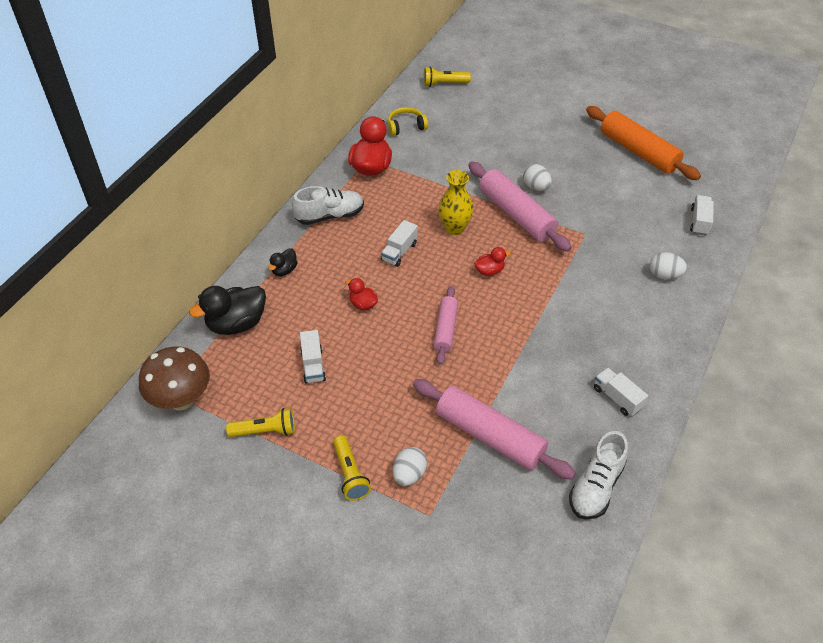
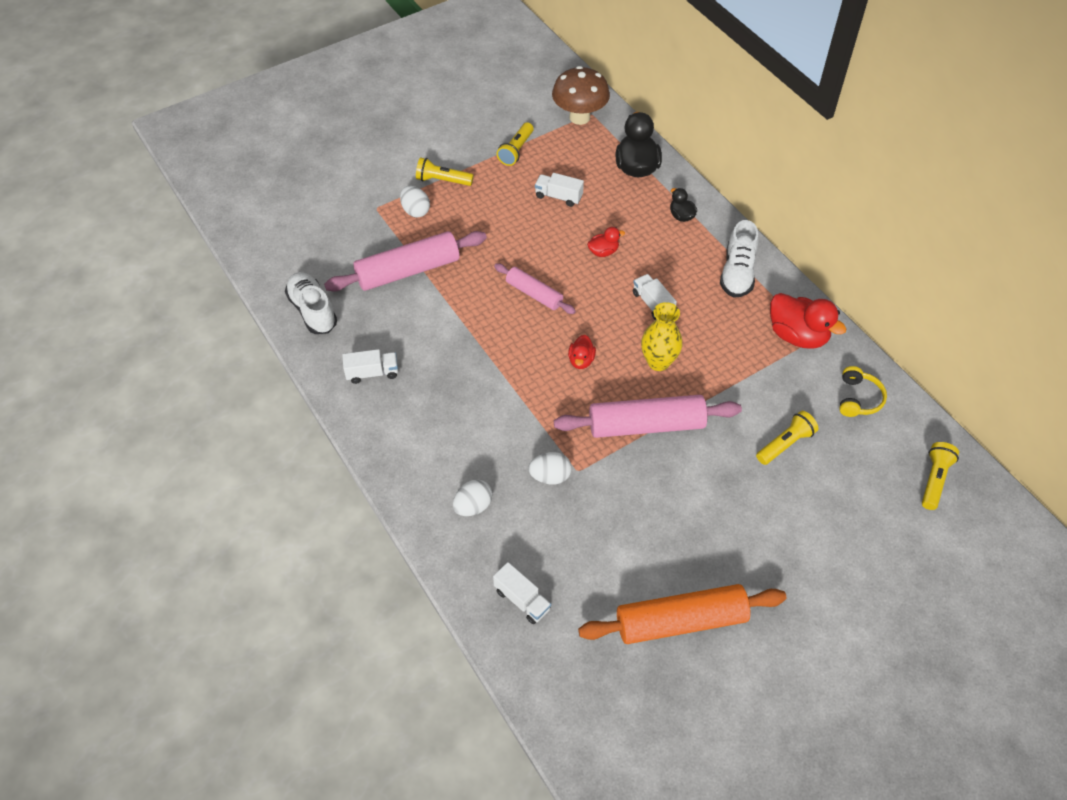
camera: 120 degrees right, 5 degrees up
(472, 147) = (785, 444): none -> yellow flashlight
(536, 187) = (679, 468): white egg -> white egg (550, 476)

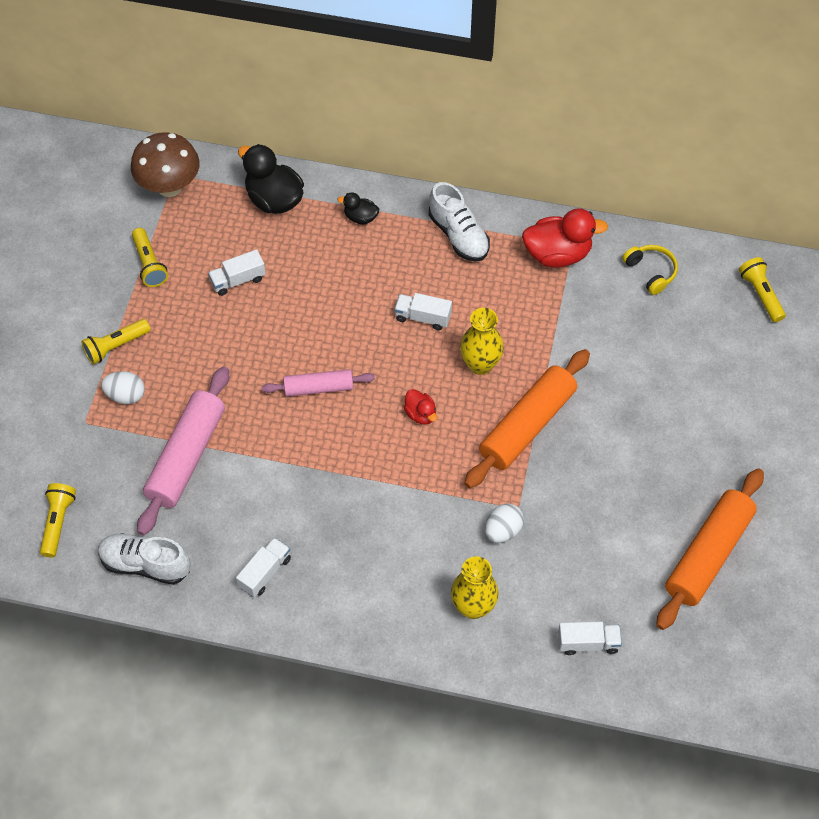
camera: 45 degrees left, 5 degrees up
(473, 506) = (473, 607): white egg -> yellow vase
(603, 252) = (333, 302): red duck -> none
(646, 425) = (527, 425): pink rolling pin -> orange rolling pin
(785, 444) = (639, 353): yellow flashlight -> yellow flashlight (58, 522)

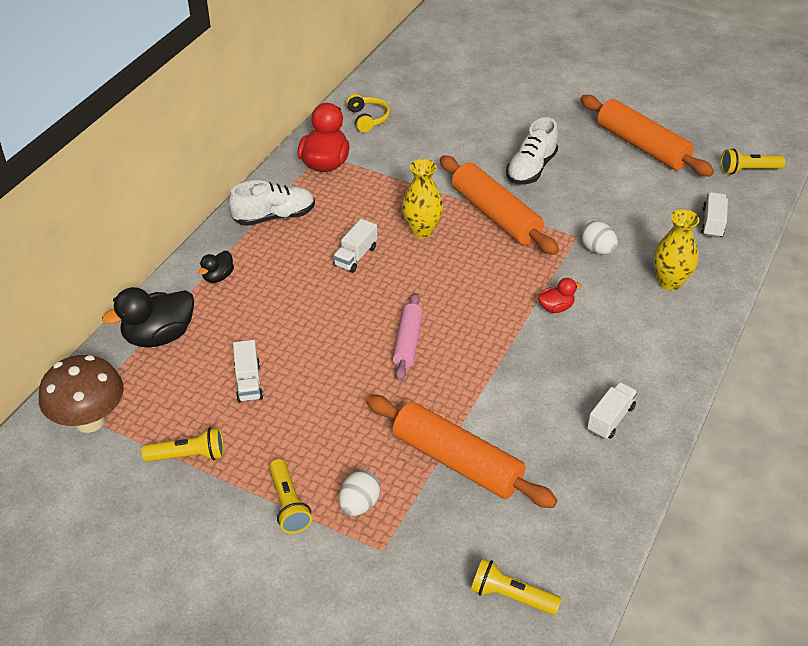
camera: 75 degrees left, 15 degrees down
(145, 564) = (582, 518): white shoe -> white shoe (531, 169)
(186, 456) = (457, 461): pink rolling pin -> orange rolling pin
(265, 572) = (610, 419): white truck -> white truck turned 75 degrees clockwise
(420, 414) = (462, 277): red duck -> red duck (556, 307)
(651, 272) = (368, 118): yellow headphones -> yellow headphones turned 90 degrees clockwise
(761, 294) = (414, 72): yellow flashlight -> yellow flashlight (748, 170)

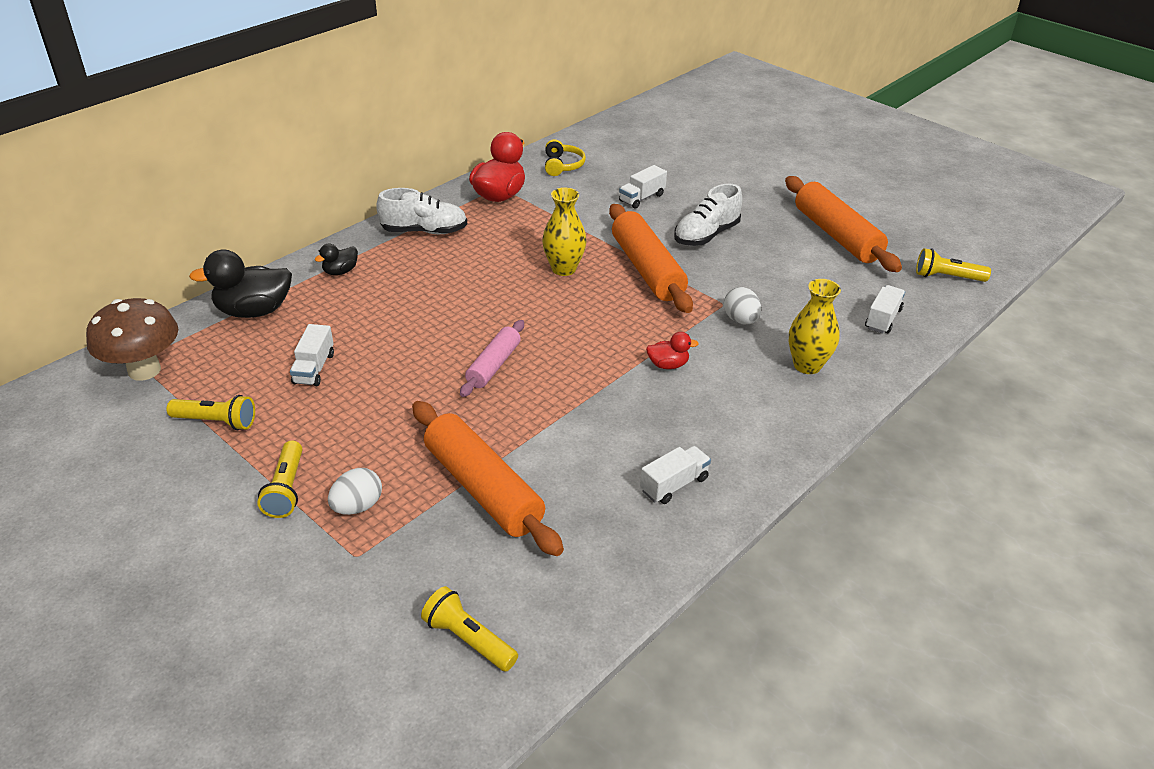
camera: 15 degrees right, 5 degrees down
(355, 256) = (484, 279): white truck -> white truck (642, 198)

